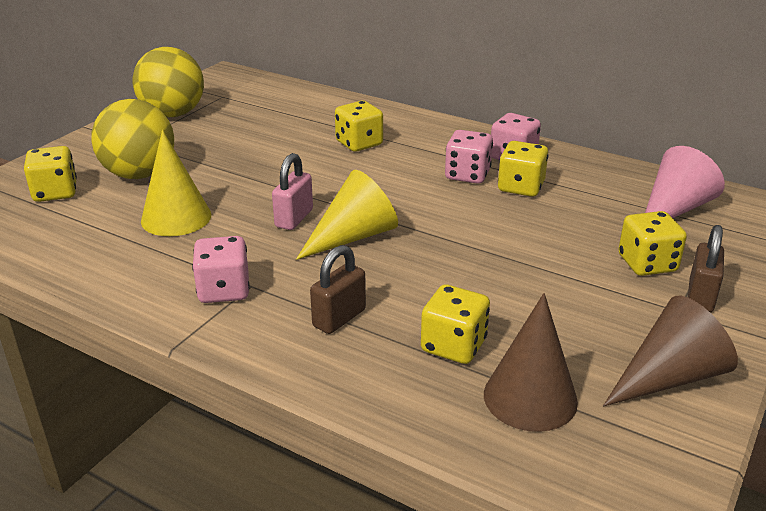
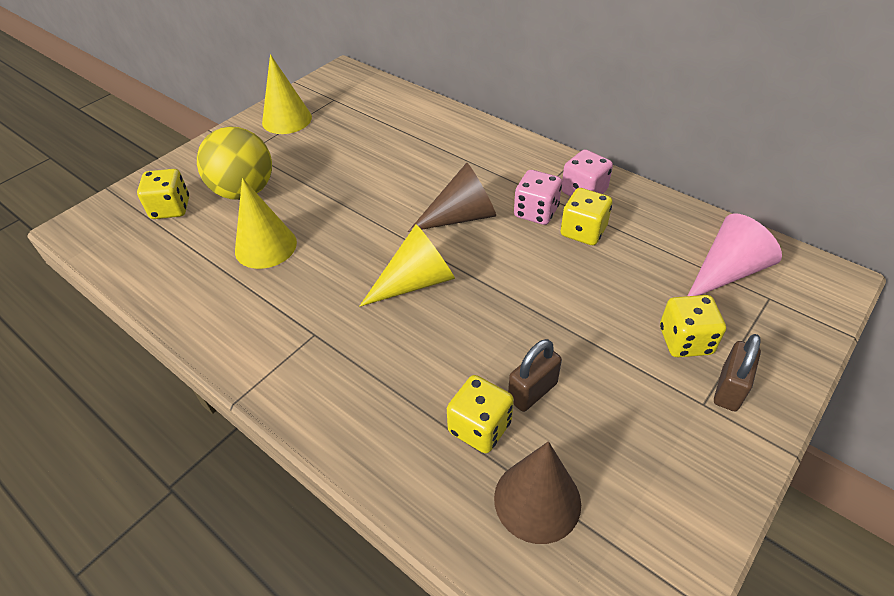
camera: 10 degrees right, 15 degrees up
(173, 114) = (287, 119): yellow ball -> yellow cone
(224, 290) = (290, 338): pink dice -> none
(294, 218) = (367, 255): pink padlock -> none
(339, 318) = (383, 382): brown padlock -> brown padlock (532, 392)
(359, 143) = (444, 165): yellow dice -> none
(669, 377) = (675, 489): brown cone -> brown cone (461, 216)

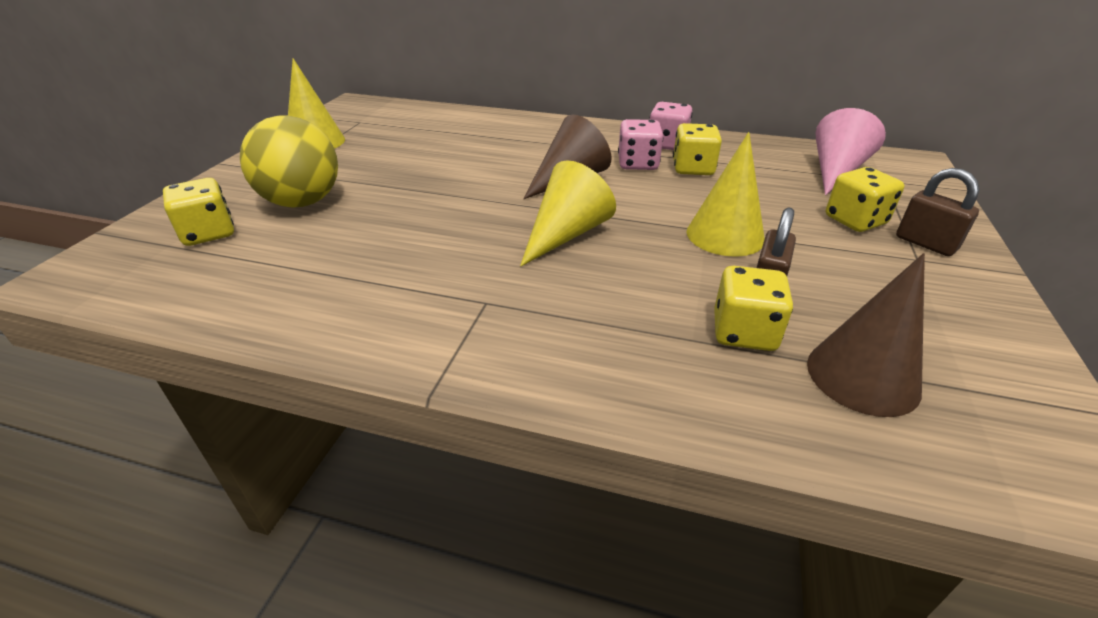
camera: 25 degrees left, 10 degrees down
(265, 246) = (364, 241): yellow cone -> yellow cone (725, 235)
(729, 389) = (925, 243): brown padlock -> brown padlock turned 45 degrees counterclockwise

